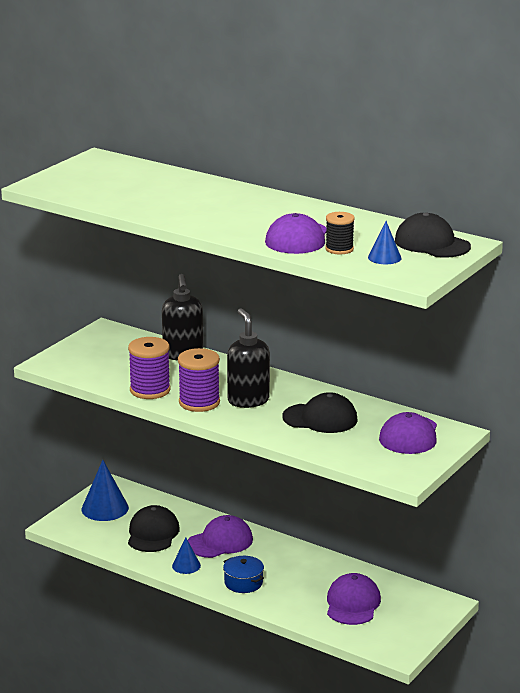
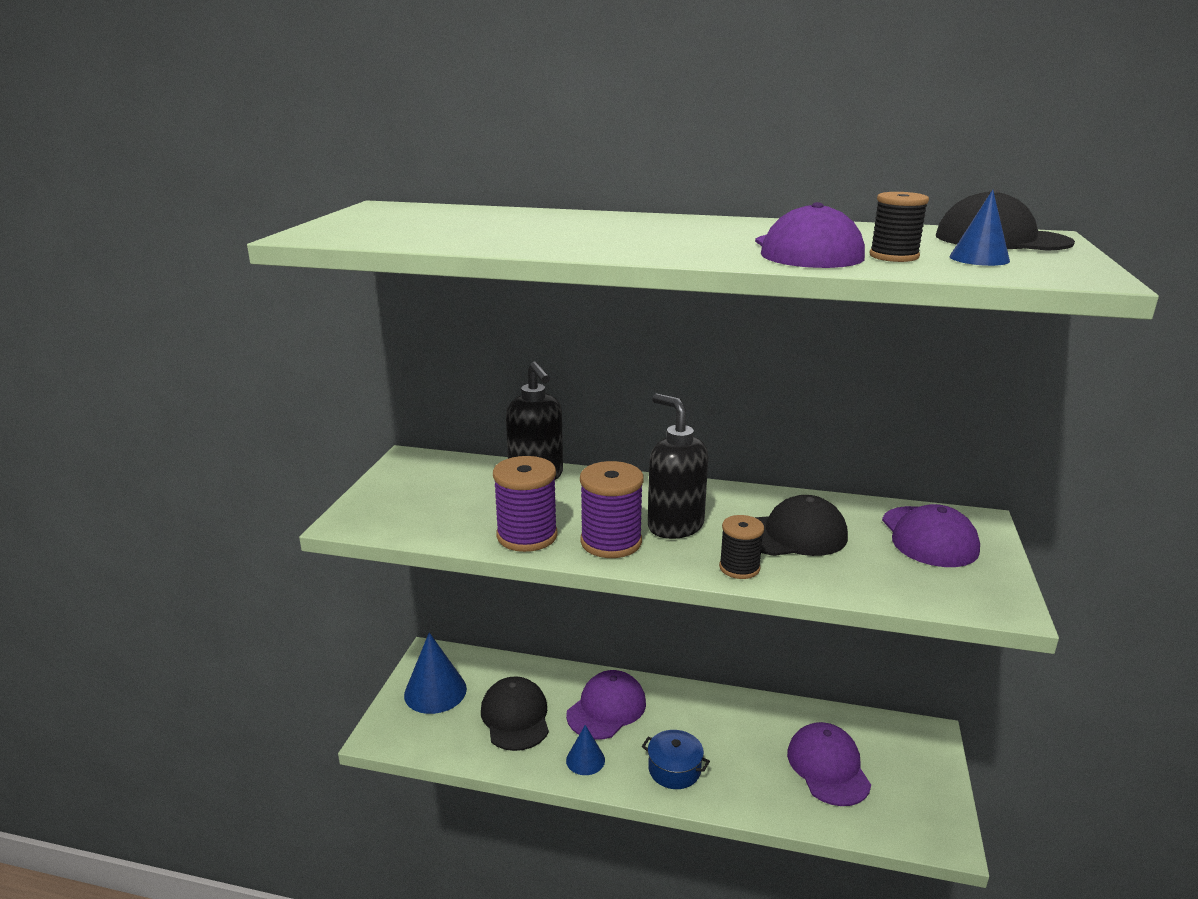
camera: 20 degrees left, 0 degrees up
(265, 430) = (739, 568): none -> black spool

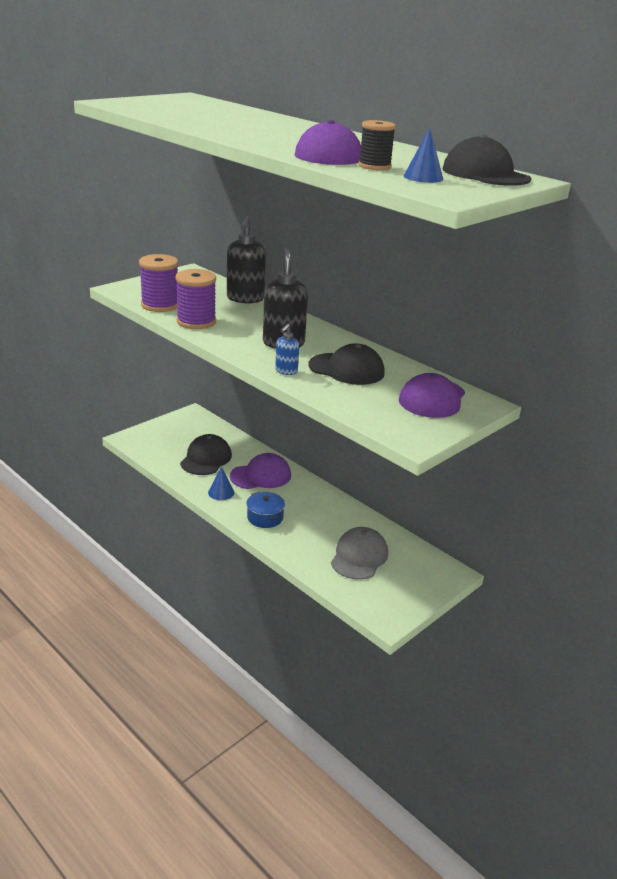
camera: 30 degrees right, 5 degrees up
(435, 691) = (177, 431): blue cone -> none
(611, 542) = (235, 338): purple spool -> purple spool (160, 305)
(739, 568) = (286, 371): black spool -> blue soap dispenser
(828, 767) = (359, 557): purple cap -> grey cap

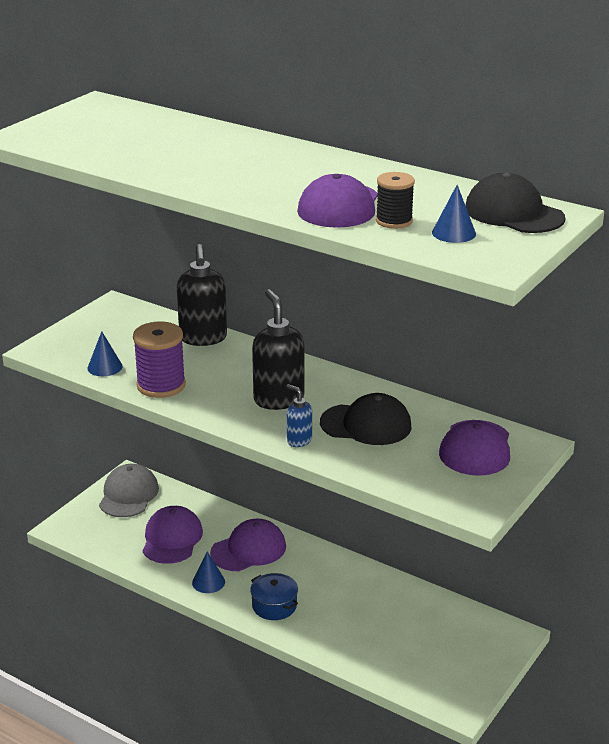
camera: 10 degrees left, 0 degrees up
(160, 305) = (105, 367): purple spool -> blue cone
(206, 459) = (172, 539): black cap -> purple cap
(286, 371) = (299, 441): blue soap dispenser -> blue soap dispenser turned 120 degrees clockwise
(359, 557) = (402, 635): grey cap -> grey cap (128, 495)

